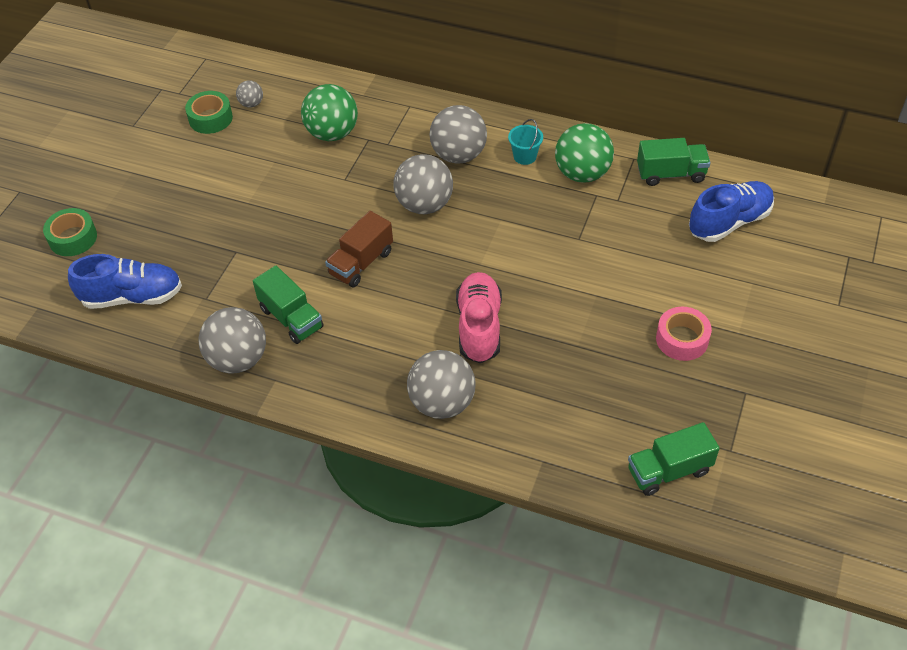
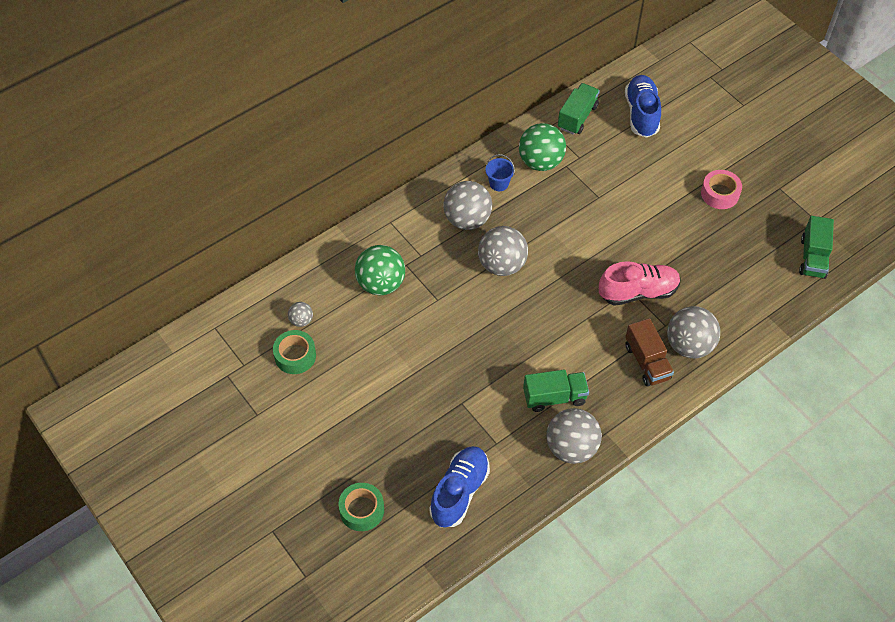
camera: 60 degrees left, 5 degrees up
(361, 263) = (531, 330): brown truck -> brown truck (647, 362)
(479, 327) = (638, 292): pink shoe -> pink shoe turned 135 degrees clockwise
(525, 156) = (499, 183): turquoise bucket -> blue bucket

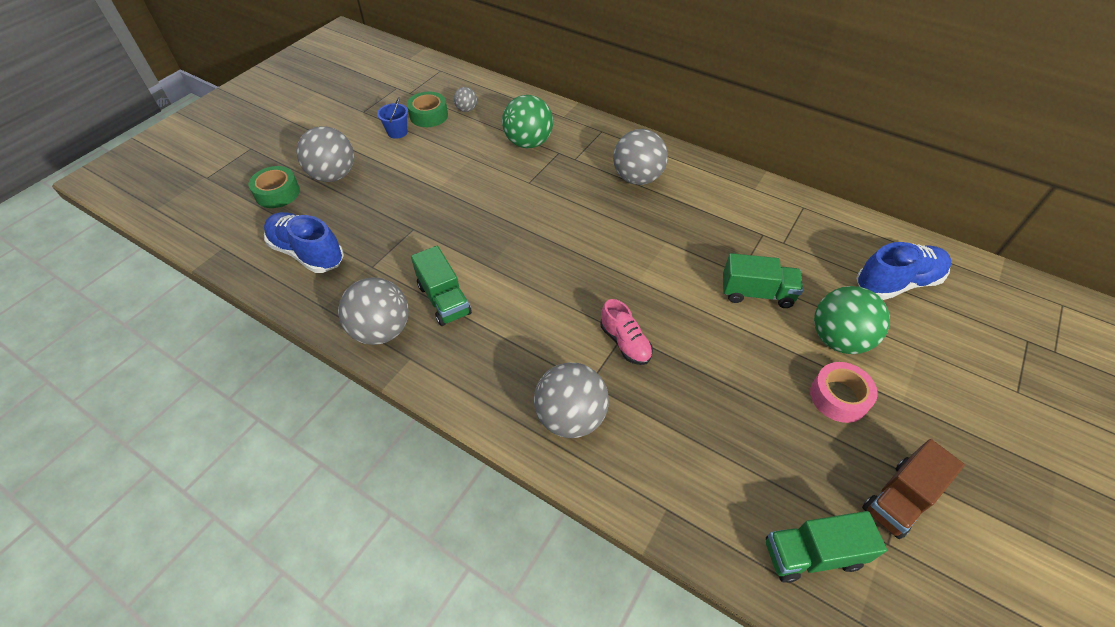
camera: 70 degrees right, 5 degrees down
(459, 492) = (307, 253): blue shoe -> blue shoe turned 150 degrees counterclockwise
(499, 183) = (698, 189): blue bucket -> blue bucket (397, 132)
(502, 265) = (596, 216): grey ball -> grey ball (333, 175)
(540, 162) = (751, 213): green ball -> green ball (838, 339)
(577, 117) = (839, 227): green truck -> green truck (756, 293)
(638, 292) = (625, 343): pink shoe -> pink shoe, size x0.64
(647, 362) = (525, 376): brown truck -> brown truck (899, 498)

